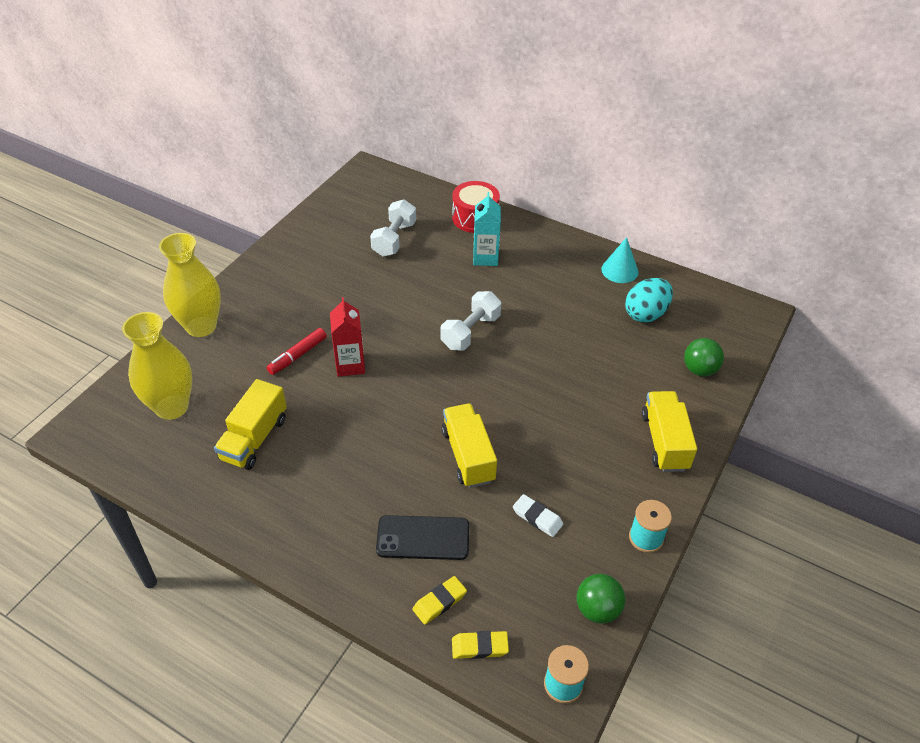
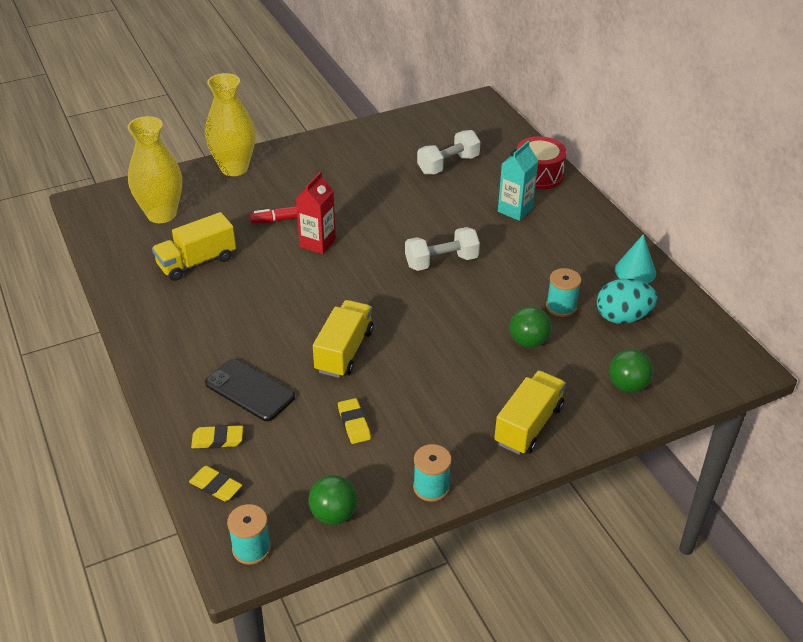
camera: 35 degrees right, 5 degrees down
(537, 517) = (354, 423): white eraser -> yellow eraser
(596, 327) = (561, 307): none -> turquoise spool
(600, 370) = (528, 342): none -> green ball

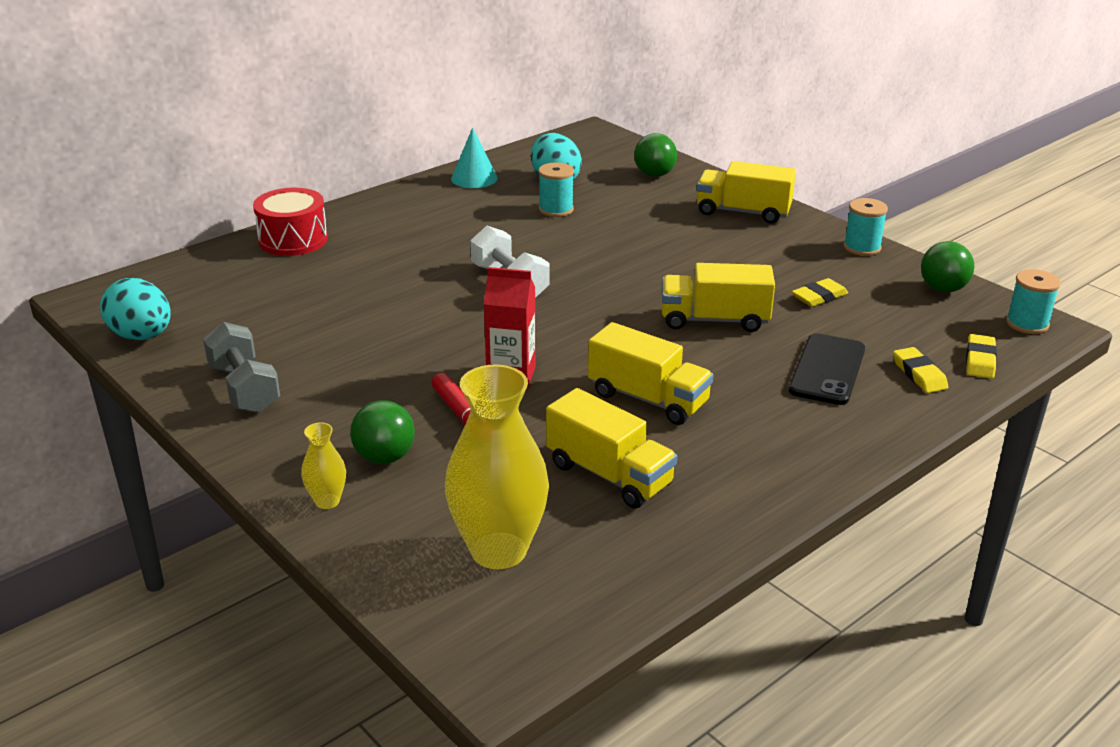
camera: 105 degrees left, 10 degrees down
(234, 168) = (327, 501): yellow vase -> yellow vase, size x0.46
(262, 294) = (648, 399): none -> yellow truck
(352, 149) = (244, 388): none -> grey dumbbell
(426, 119) = (142, 336): none -> turquoise egg
(448, 165) = (278, 303): white dumbbell -> none
(515, 210) = (379, 248): turquoise carton -> none
(528, 342) = (624, 221): green ball -> green ball (384, 457)

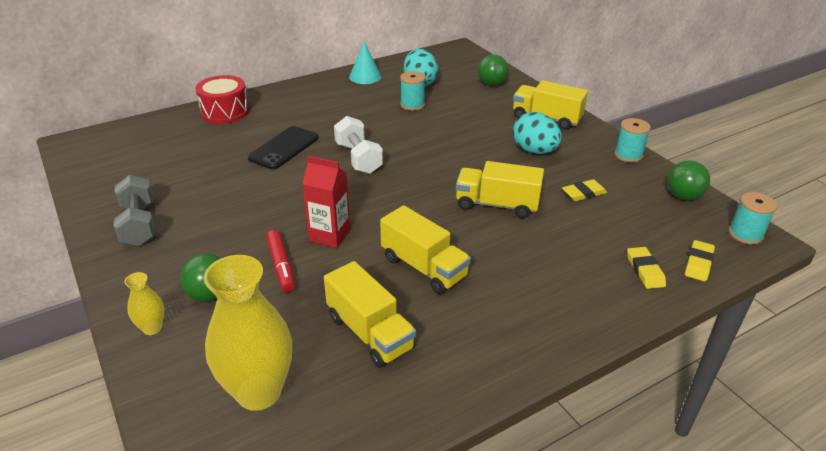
camera: 10 degrees right, 5 degrees up
(142, 336) = (92, 175): turquoise egg -> turquoise egg (534, 151)
(827, 370) = (571, 258): black phone -> black phone (284, 148)

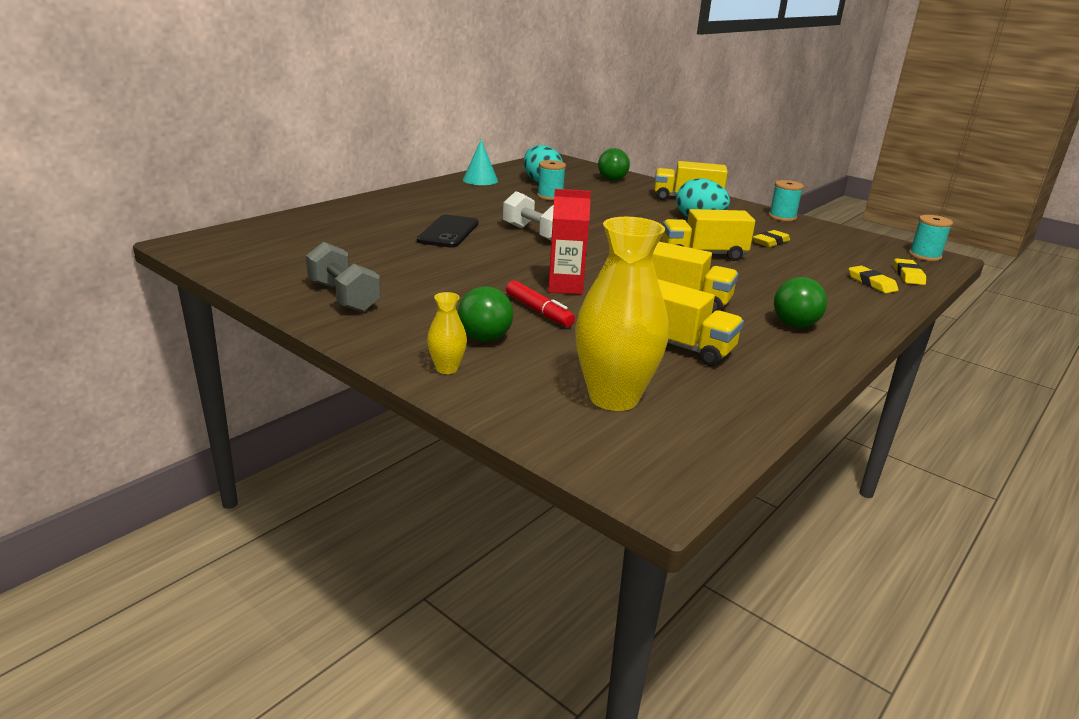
camera: 20 degrees left, 10 degrees down
(225, 112) = (352, 211): red drum -> none
(683, 196) = (853, 238): green ball -> green ball (794, 325)

